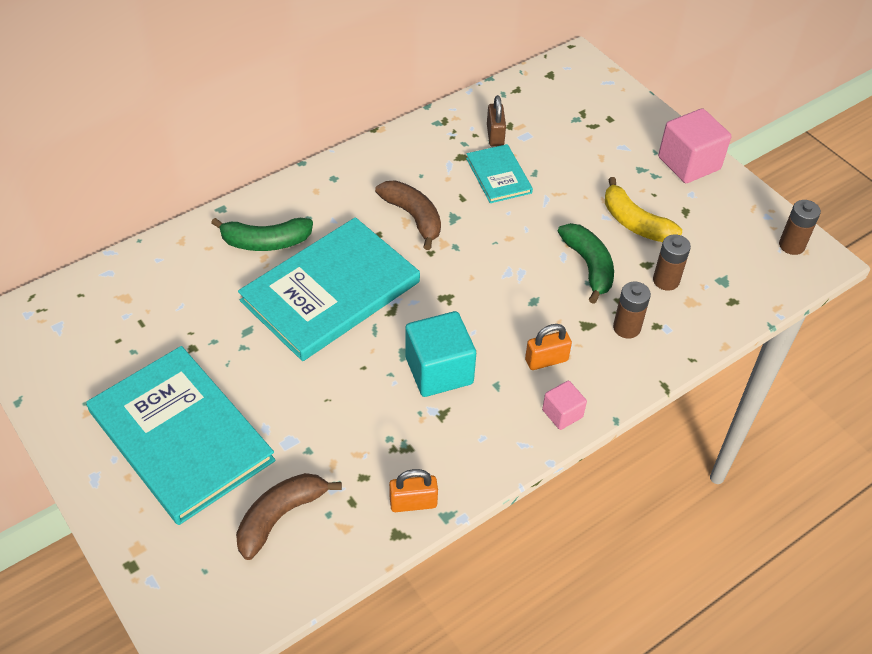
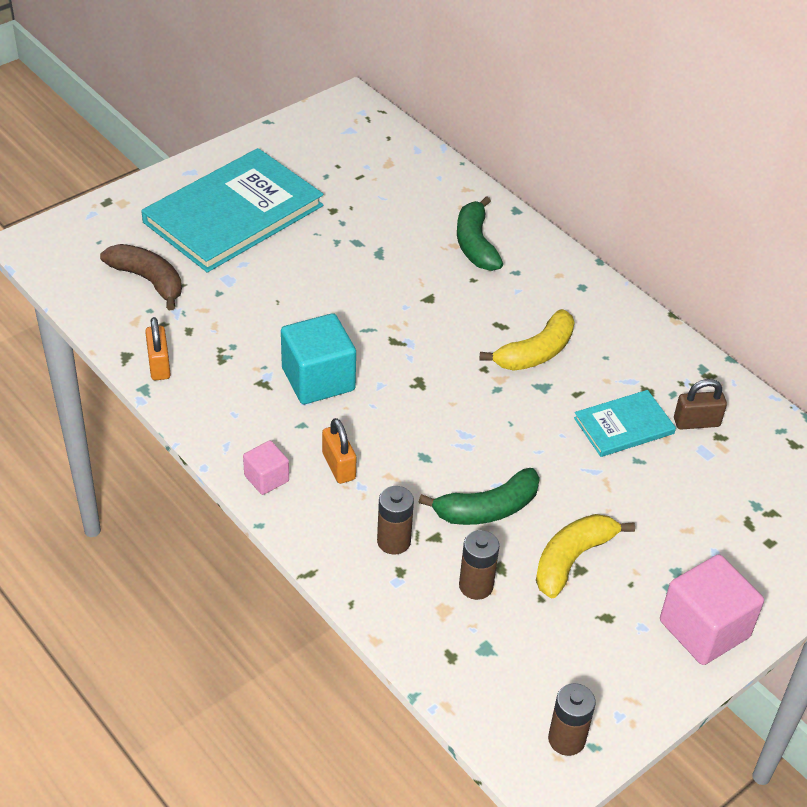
camera: 85 degrees right, 5 degrees down
(330, 291) = (415, 295): turquoise book -> none
(413, 217) = (536, 352): brown banana -> yellow banana

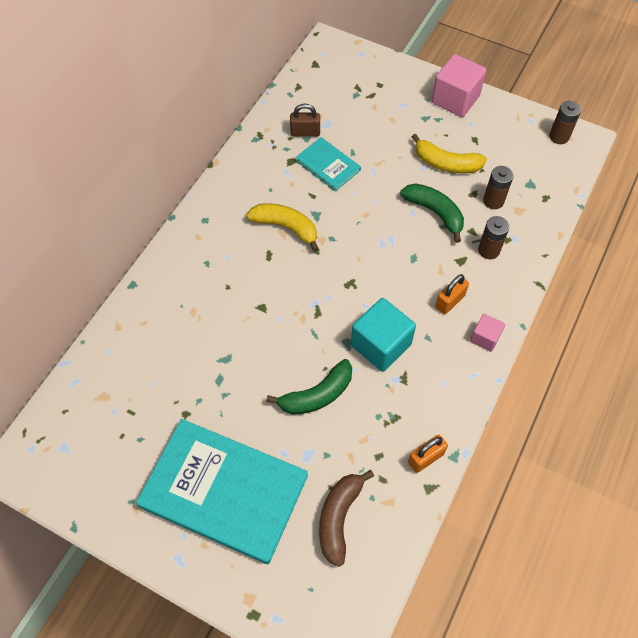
camera: 110 degrees left, 15 degrees up
(475, 244) = (186, 298): green banana -> green banana (317, 395)
(696, 422) = (305, 132): brown padlock -> brown padlock turned 60 degrees counterclockwise

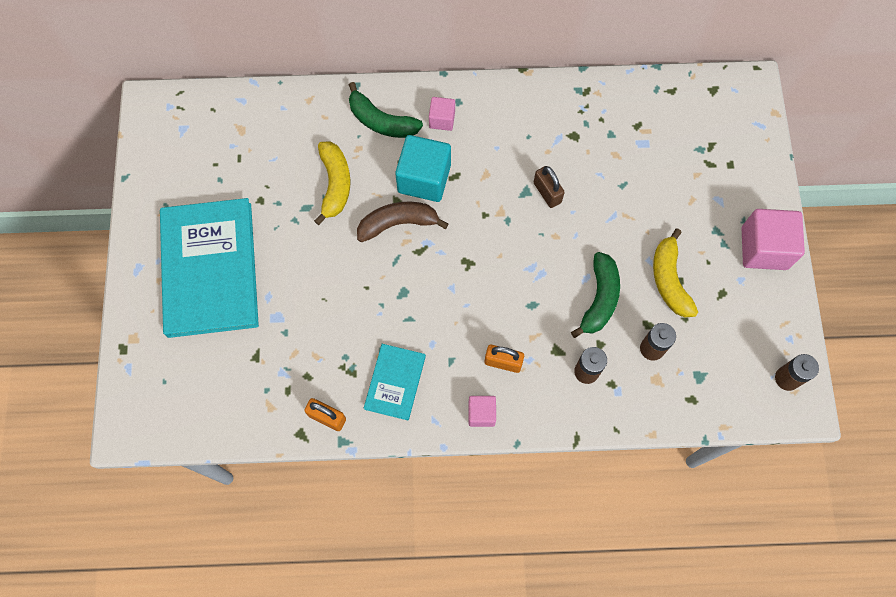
camera: 60 degrees right, 10 degrees up
(212, 238) = (442, 119): none -> pink cube
(286, 227) = (494, 174): yellow banana -> yellow banana (335, 184)
(305, 132) = (617, 129): brown padlock -> brown padlock (547, 192)
(317, 395) = (337, 295): green banana -> green banana (381, 121)
(328, 165) = (591, 171): turquoise book -> turquoise book (395, 382)
(339, 518) = (234, 372): brown banana -> brown banana (398, 223)
(381, 345) = (418, 323): turquoise cube -> turquoise cube (424, 178)

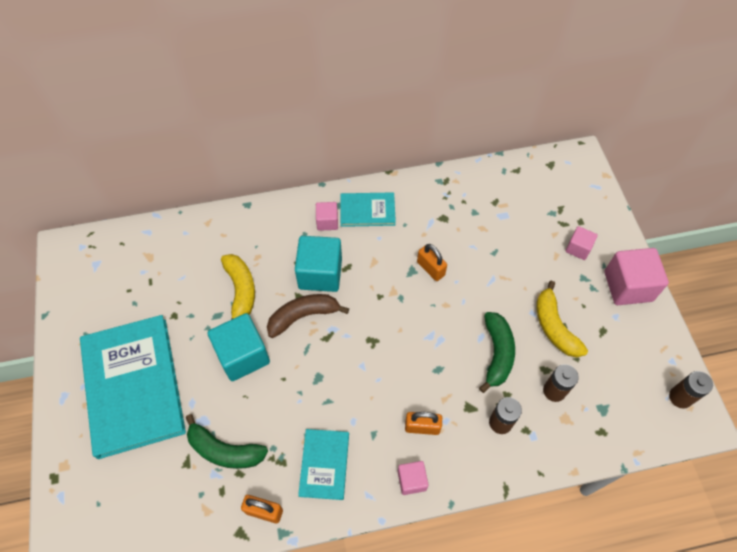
camera: 10 degrees left, 10 degrees down
(327, 255) = (243, 355): none -> turquoise cube
(381, 121) = (274, 231): green banana -> green banana (224, 450)
(489, 113) = (367, 211): none -> turquoise book
(547, 192) = (430, 269): brown padlock -> orange padlock
(719, 196) = (578, 248): none -> pink cube

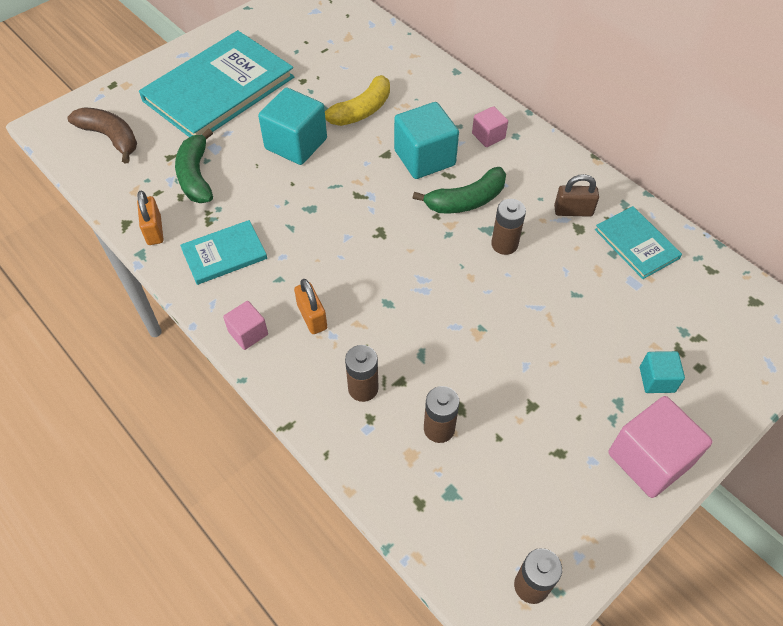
camera: 60 degrees right, 5 degrees down
(303, 316) = (368, 167): brown banana -> brown banana (110, 137)
(367, 211) = (529, 161): turquoise book -> turquoise book (636, 244)
(427, 212) = (573, 211): none -> brown padlock
(430, 269) = (504, 244): orange padlock -> brown battery
(497, 353) = (445, 350): green banana -> green banana (466, 200)
(554, 327) = (524, 396): yellow banana -> none
(578, 248) = (657, 379): pink cube -> turquoise cube

